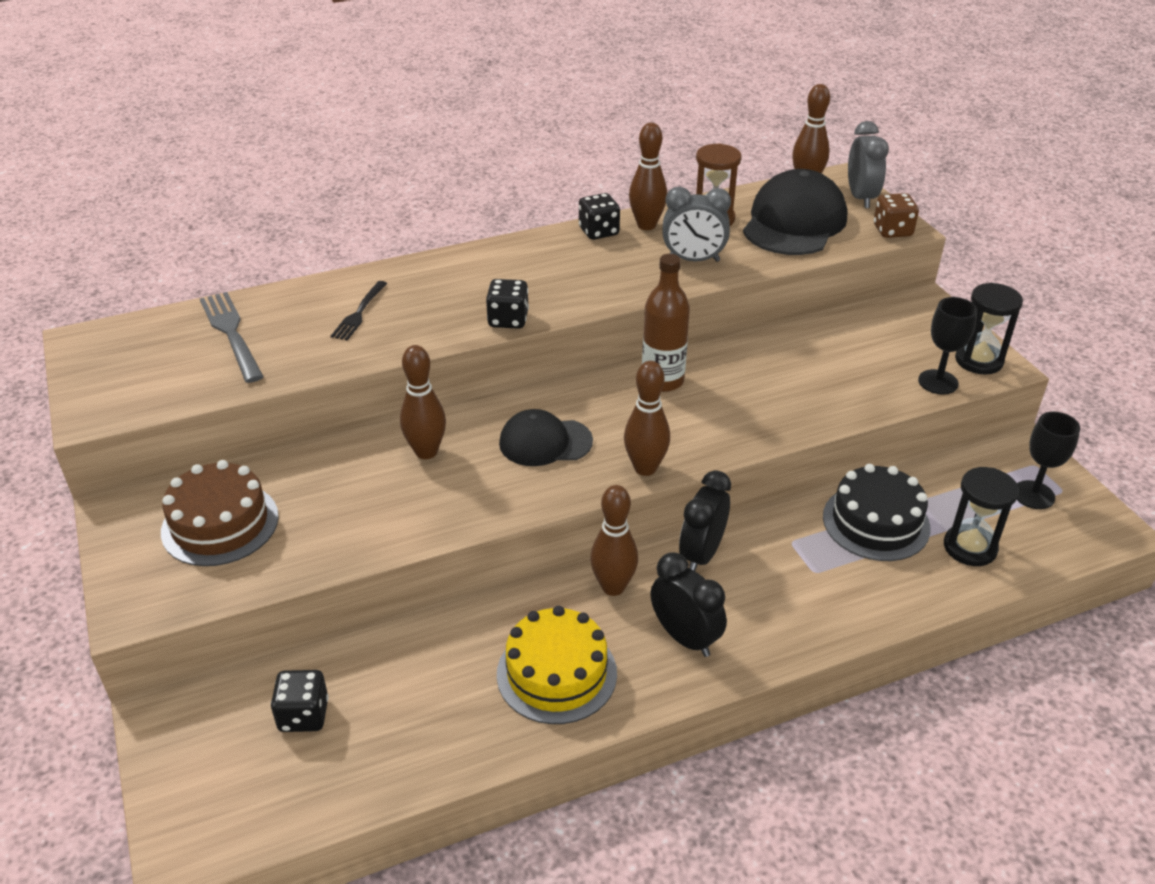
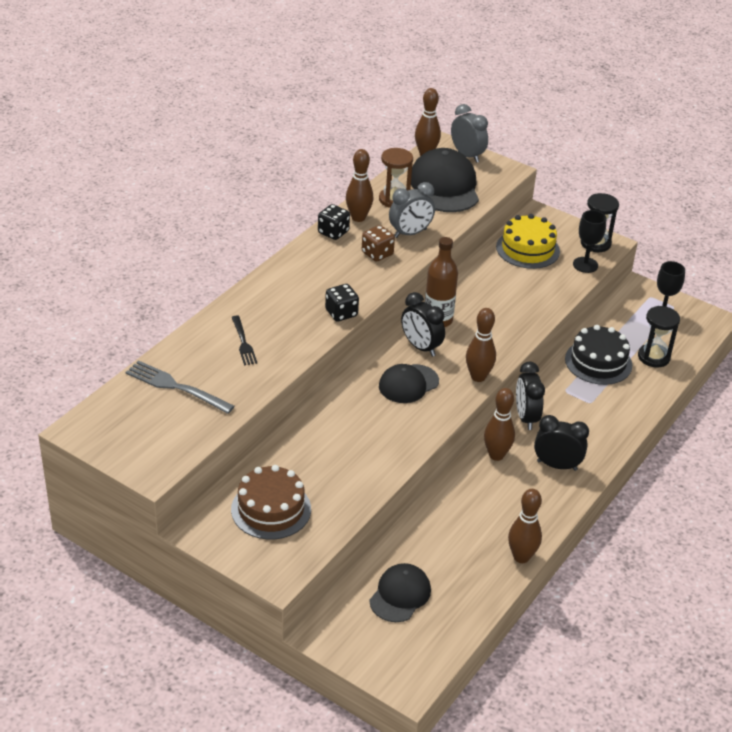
camera: 35 degrees left, 0 degrees up
(303, 715) = (400, 595): black dice -> black cap
(426, 452) = (346, 417): brown bowling pin -> brown bowling pin (521, 557)
(556, 673) = (510, 512): yellow cake -> yellow cake (527, 249)
(607, 404) = (421, 347): none -> black clock
(892, 231) = (505, 174): brown dice -> brown dice (377, 254)

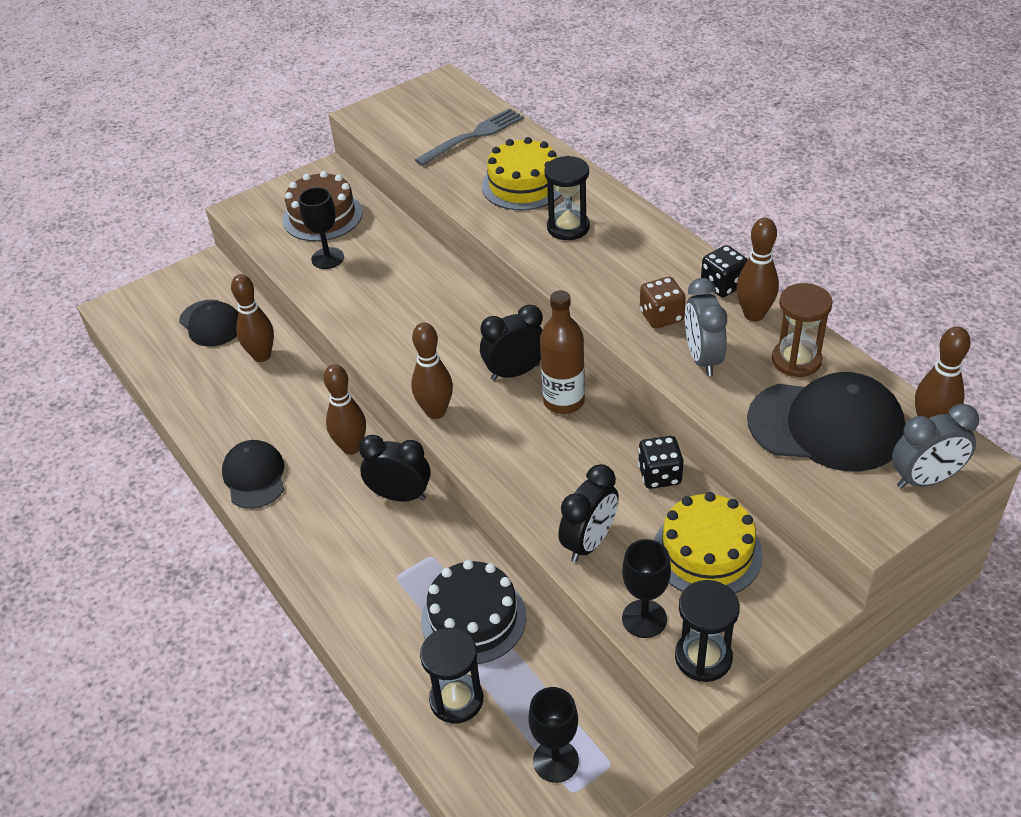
camera: 115 degrees right, 5 degrees up
(243, 342) = (523, 185): black fork -> yellow cake
(293, 309) = (568, 227): none -> black hourglass
(331, 486) = (327, 258): none -> black goblet
(341, 313) = (546, 263): black dice -> black dice (660, 475)
(408, 384) = (452, 346): black cap -> black cap (254, 476)
(521, 557) = (195, 425): brown bowling pin -> brown bowling pin (262, 356)
(557, 465) = (304, 500): black clock -> black clock (589, 542)

